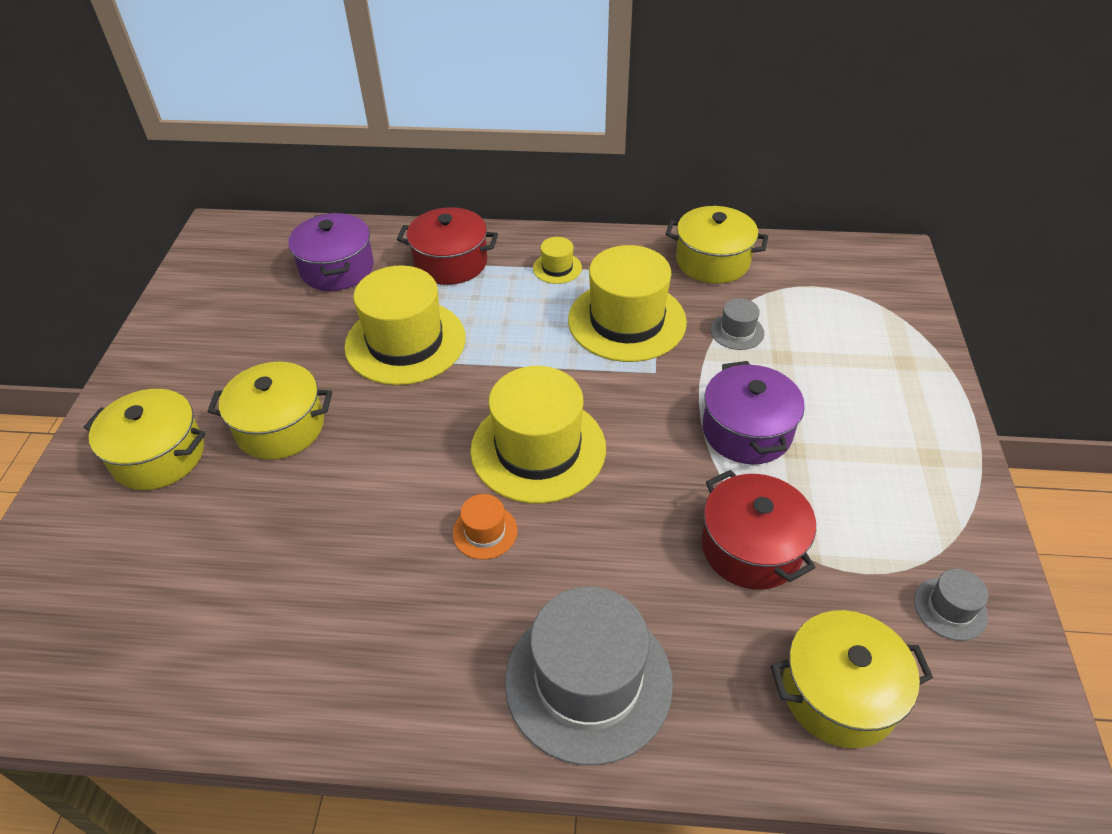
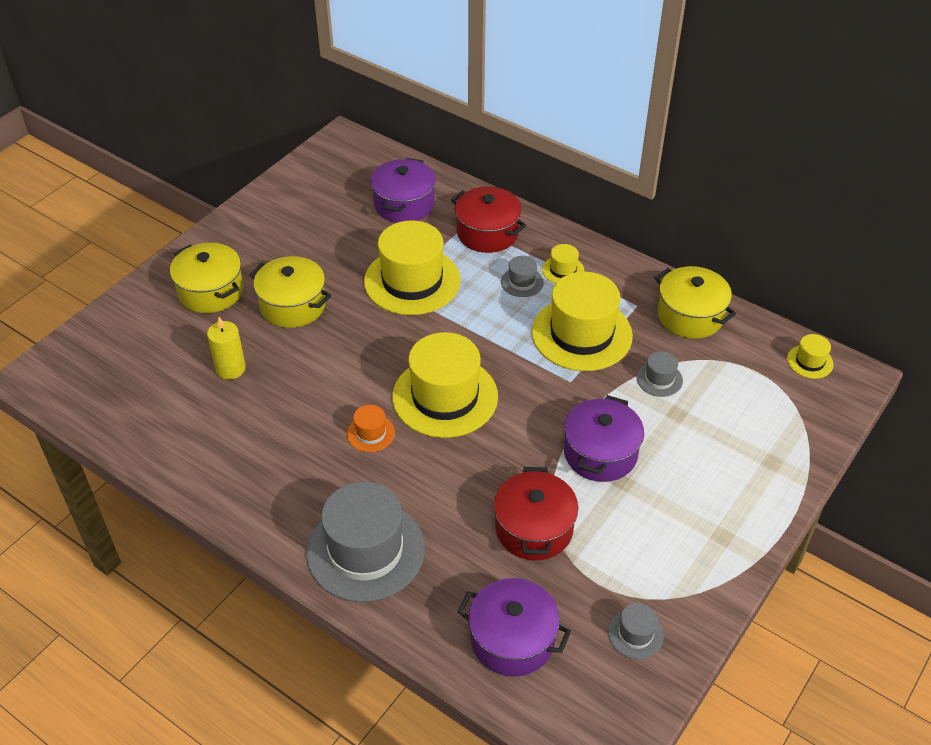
camera: 30 degrees right, 0 degrees up
(249, 538) = (230, 368): none -> yellow candle
(525, 296) = (522, 282): none -> grey hat
(839, 693) = (512, 639): yellow pot -> purple pot
(850, 258) = (810, 361): none -> yellow hat

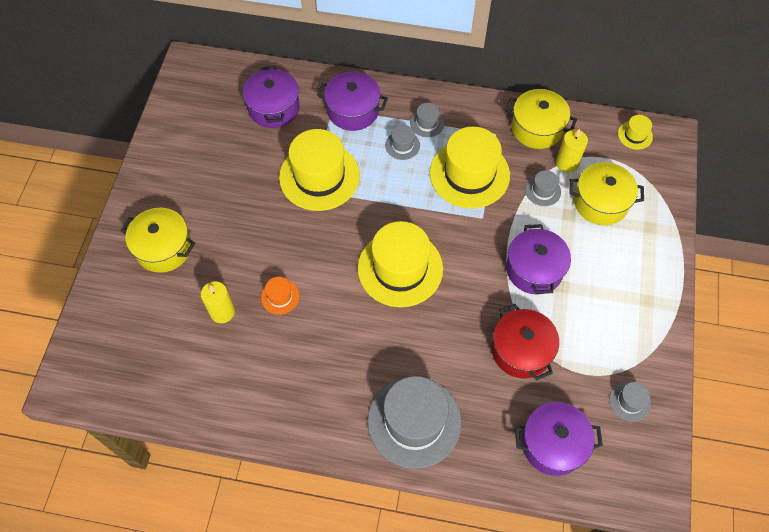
camera: 25 degrees left, 15 degrees up
(293, 305) = (238, 235): yellow pot -> yellow pot (600, 202)
(370, 433) = (363, 323): orange hat -> orange hat (280, 297)
(487, 233) = (353, 111): red pot -> purple pot
(563, 270) = (427, 123): yellow hat -> grey hat
(706, 362) = (567, 163): none -> yellow candle

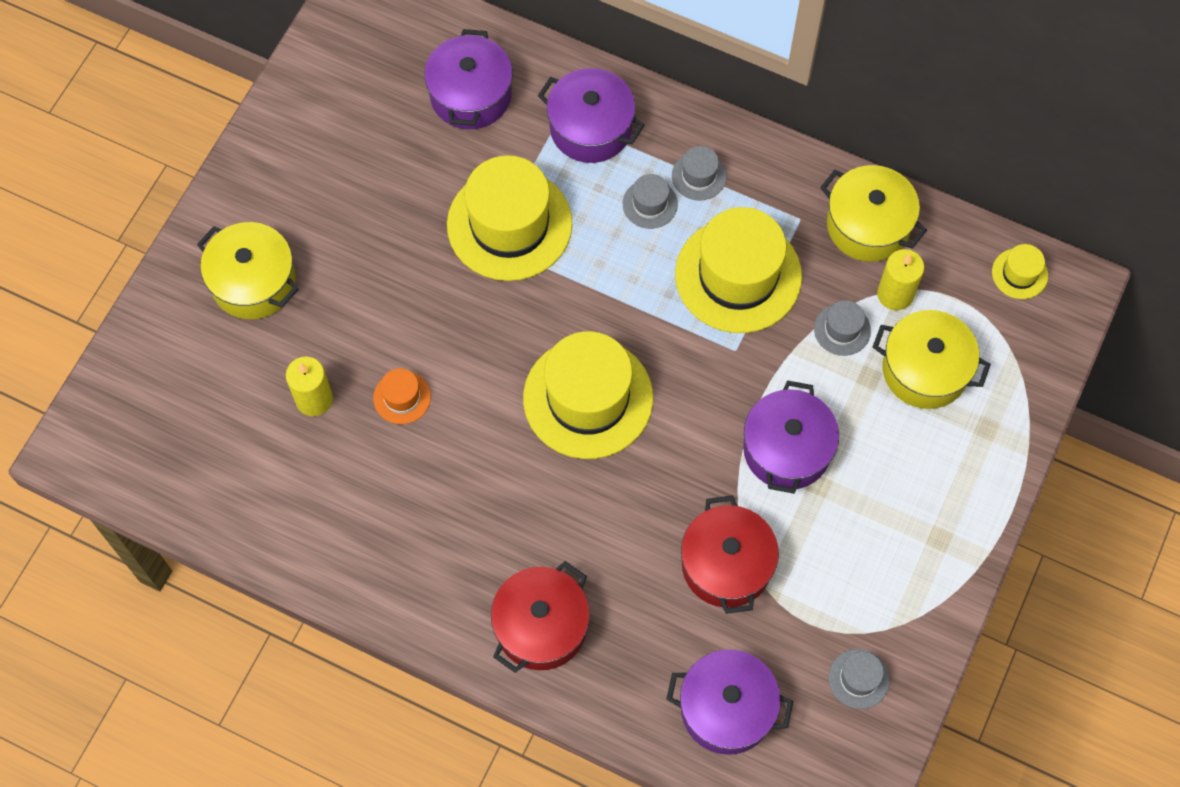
camera: 15 degrees right, 5 degrees up
(414, 421) = (541, 626): grey hat -> red pot

